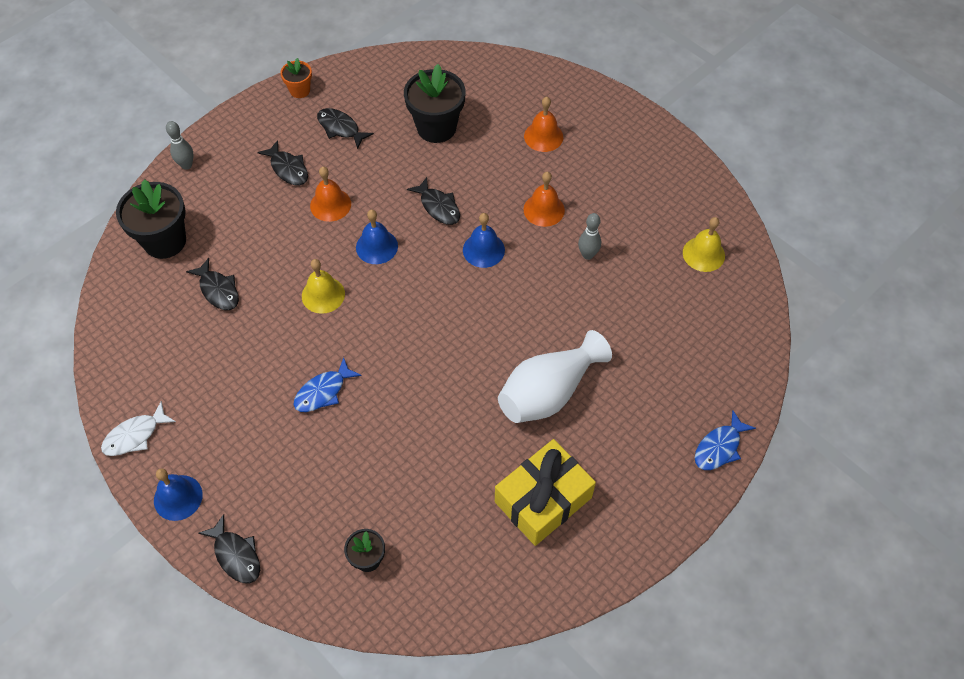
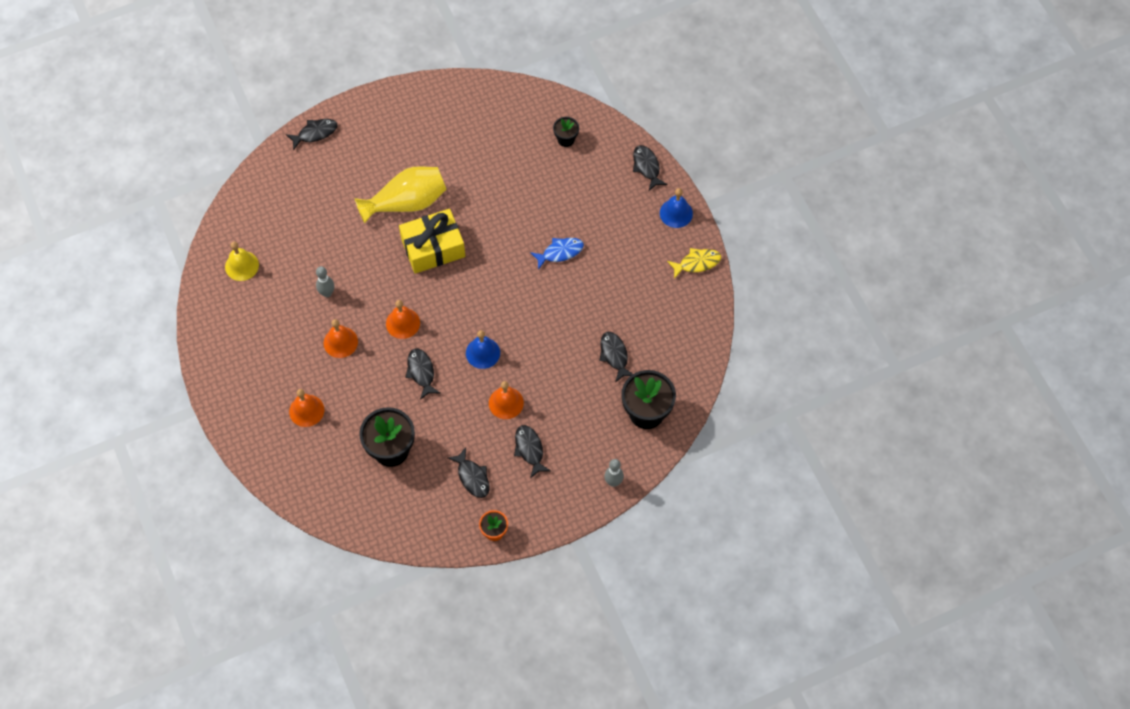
camera: 160 degrees left, 5 degrees up
(135, 435) = (697, 263): white fish -> yellow fish
(323, 295) = (537, 326): yellow bell -> none
(483, 250) = (403, 323): blue bell -> orange bell
(543, 500) = (443, 138): yellow gift -> yellow gift (433, 248)
(548, 392) = (406, 203): white vase -> yellow vase
(719, 447) = (315, 133): blue fish -> black fish

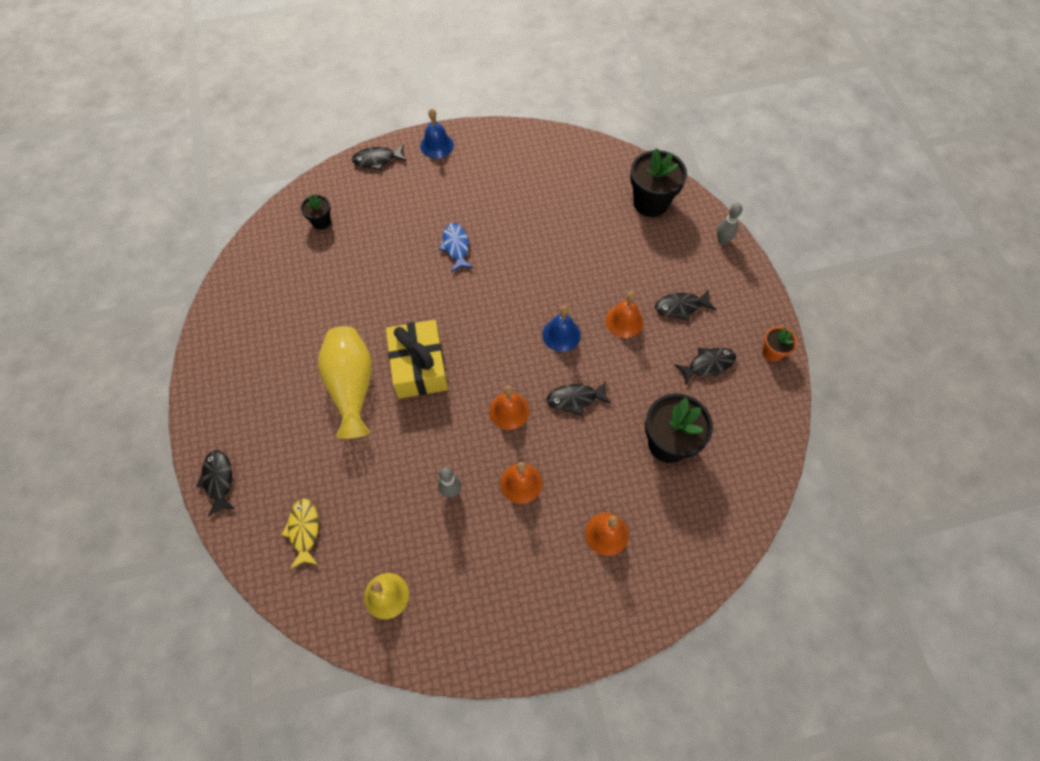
camera: 80 degrees left, 0 degrees up
(614, 355) = (584, 218): black fish -> none
(697, 263) = (496, 138): yellow fish -> yellow fish (304, 530)

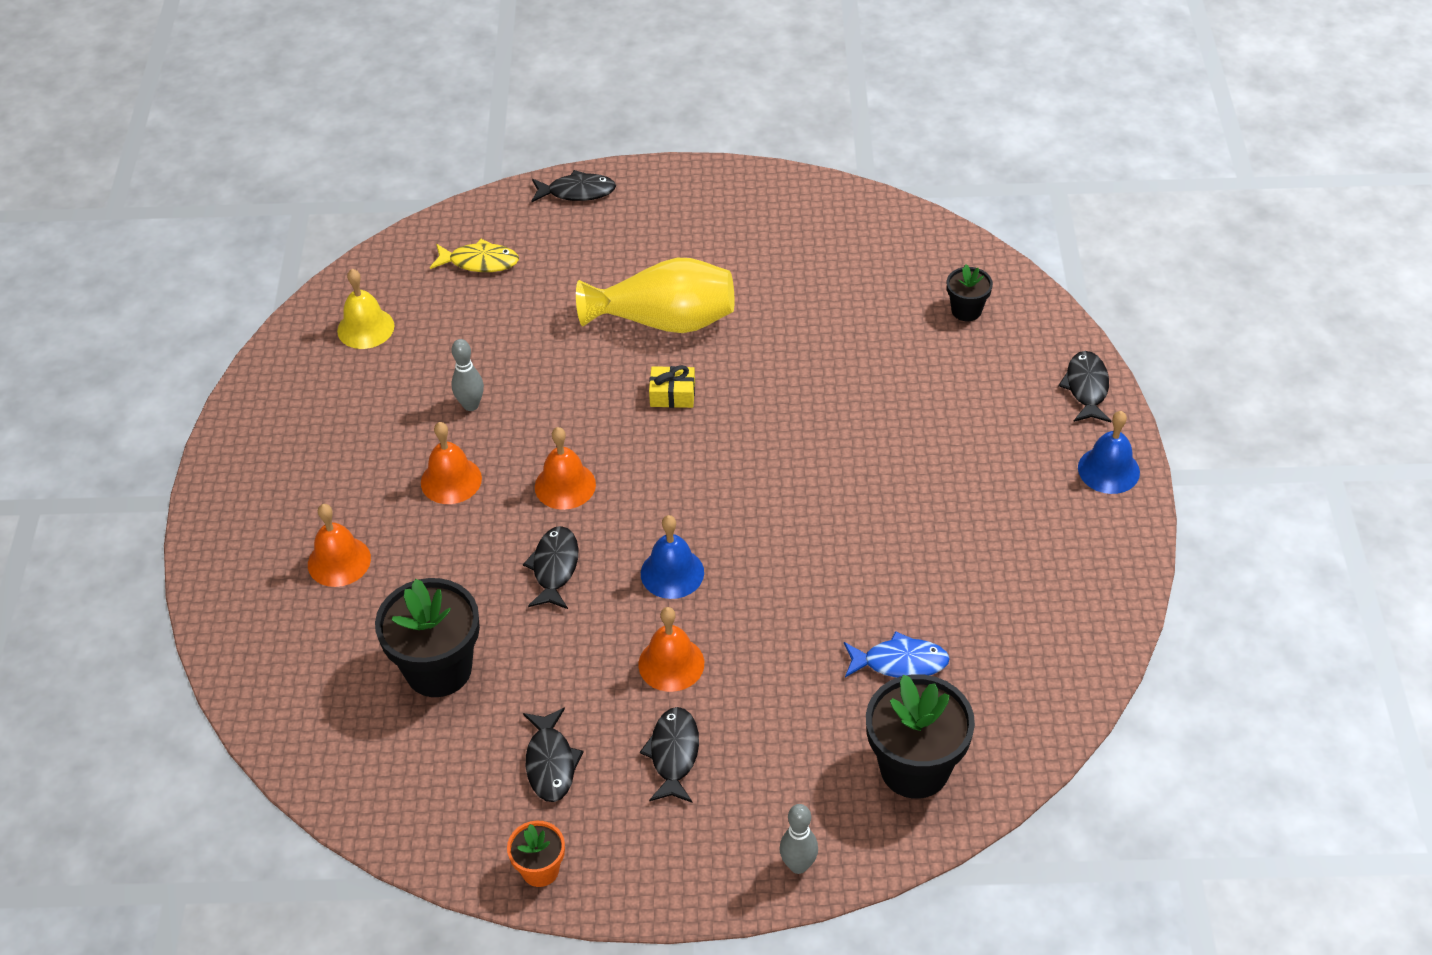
camera: 105 degrees right, 15 degrees down
(419, 366) = (672, 394): yellow gift -> yellow gift, size x0.46
(456, 247) = (879, 466): blue fish -> blue fish (900, 662)

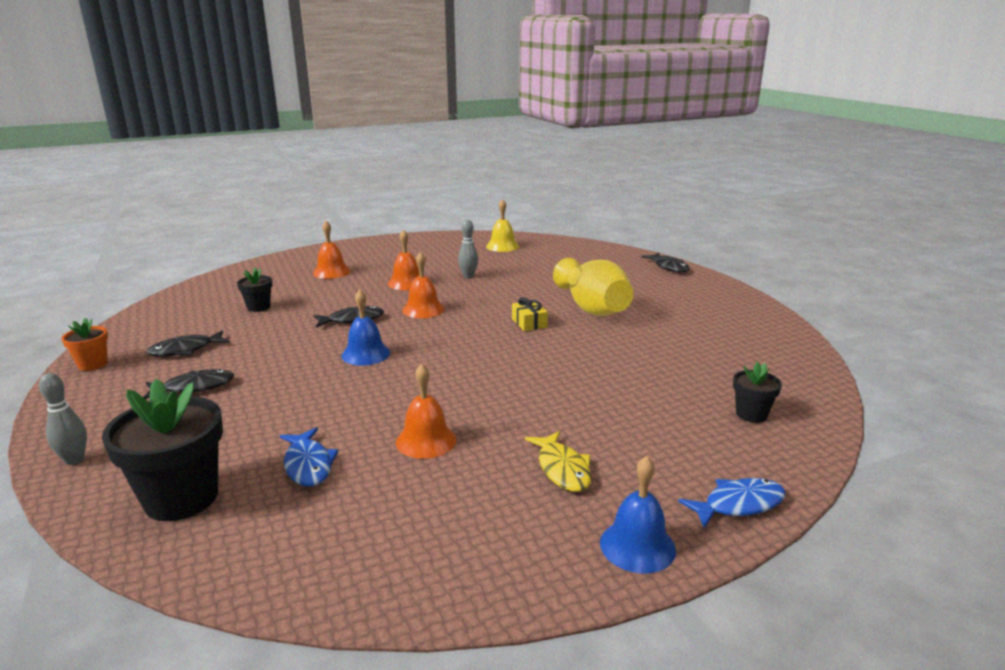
camera: 65 degrees right, 25 degrees down
(438, 669) = (258, 307): black flower pot -> black flower pot, size x0.52
(479, 262) = (580, 258): yellow fish -> yellow fish (562, 469)
(671, 663) = (280, 370): orange bell -> orange bell (426, 441)
(1086, 388) = (738, 504): black fish -> blue fish

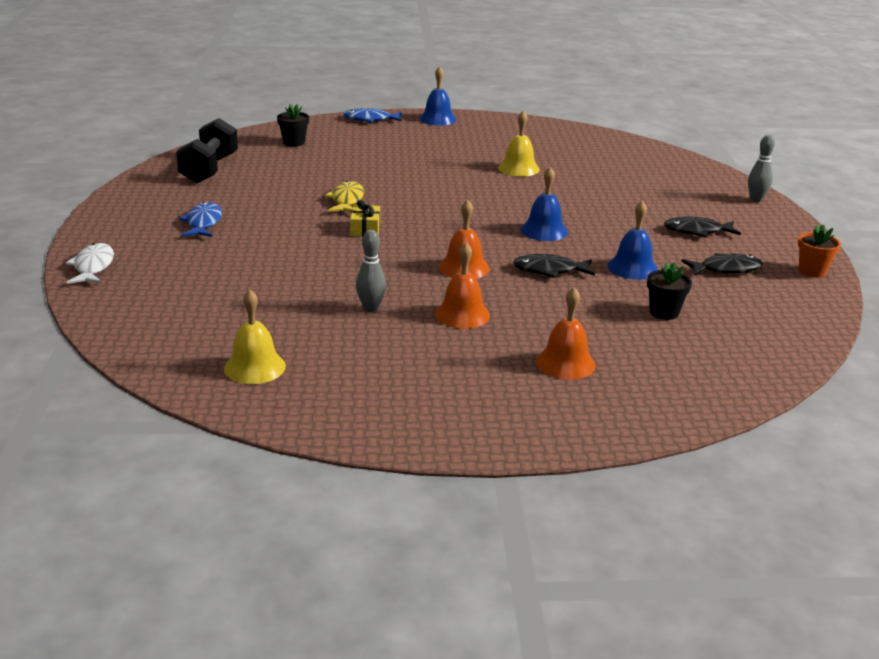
camera: 160 degrees left, 5 degrees up
(181, 498) = (672, 171): black flower pot -> none
(278, 335) = (632, 268): none -> blue bell
(308, 465) = (597, 171): blue fish -> blue fish (203, 223)
(426, 441) = (518, 168): orange bell -> yellow bell
(562, 469) = (445, 144): yellow fish -> yellow fish (347, 200)
(592, 308) = (280, 231): yellow vase -> none
(669, 267) = (93, 267): black fish -> white fish
(757, 352) = (209, 169): none -> black dumbbell

